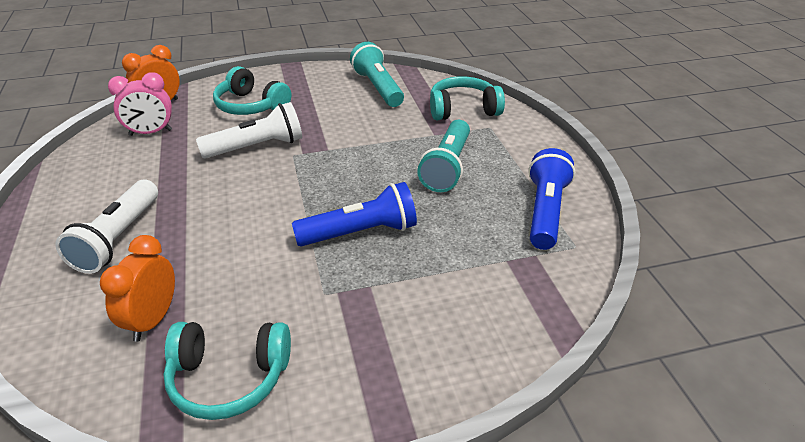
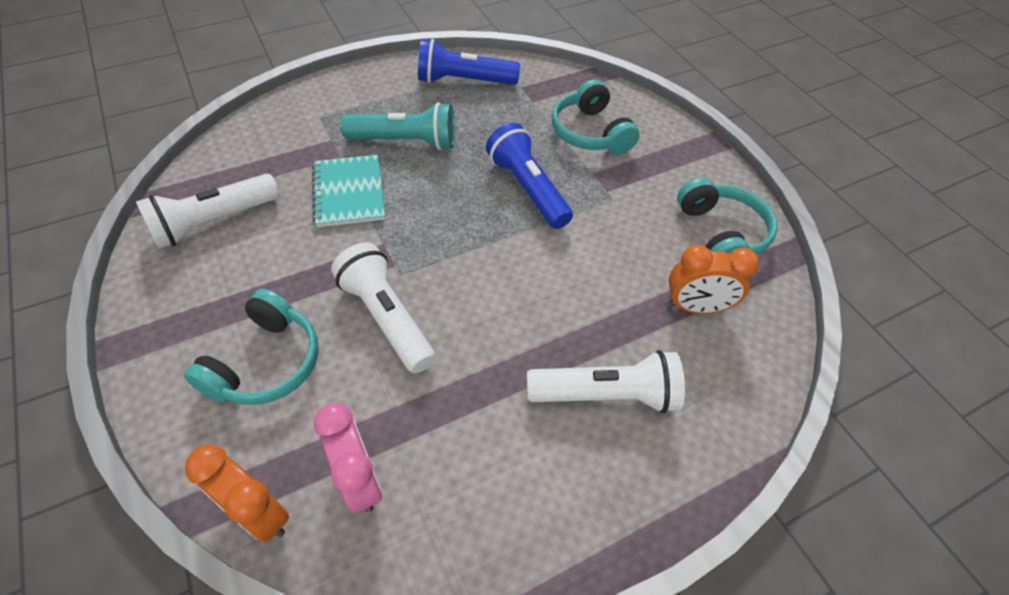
camera: 105 degrees left, 15 degrees up
(378, 88) = (214, 221): turquoise flashlight -> white flashlight
(389, 137) = (349, 192): none -> turquoise notebook
(463, 109) = (279, 138): turquoise headphones -> turquoise headphones (590, 133)

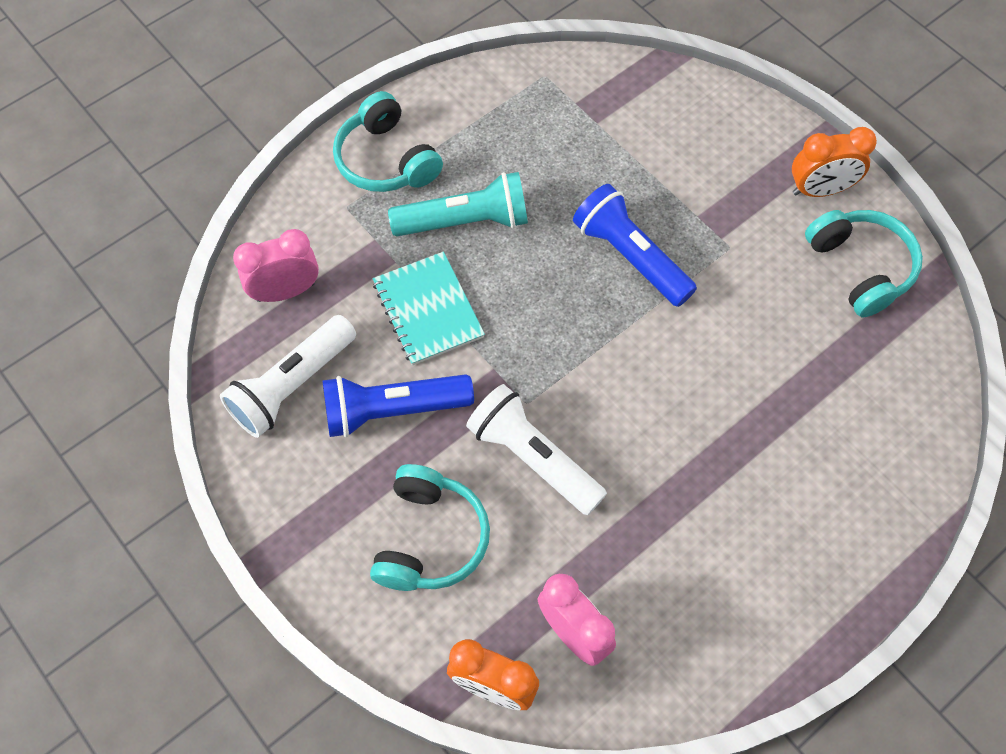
camera: 10 degrees left, 10 degrees up
(245, 159) = (286, 291): none -> pink clock
(464, 81) = (502, 110): blue flashlight -> blue flashlight (393, 410)
(590, 133) = (680, 157): turquoise headphones -> turquoise headphones (386, 160)
(605, 394) = (782, 490): white flashlight -> none
(695, 307) = (851, 368): orange clock -> orange clock (820, 190)

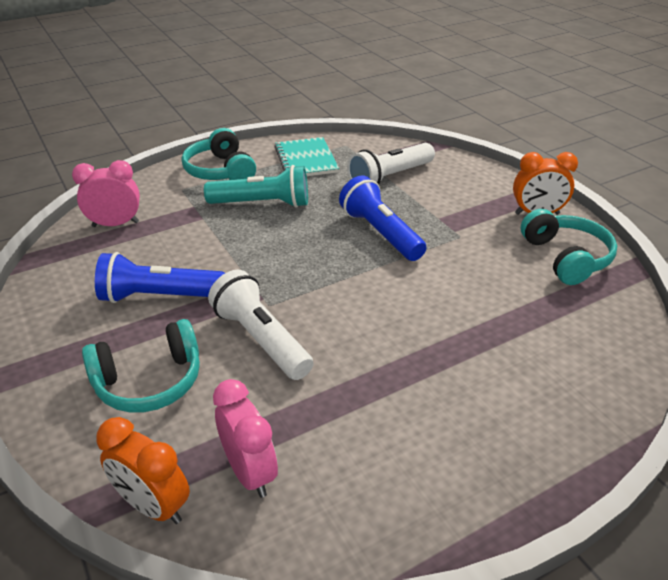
camera: 10 degrees right, 25 degrees down
(292, 385) = (90, 273): white flashlight -> white flashlight (390, 177)
(428, 310) = (214, 244): turquoise notebook -> turquoise notebook (306, 160)
(430, 538) = (149, 381): turquoise headphones -> turquoise headphones turned 45 degrees clockwise

